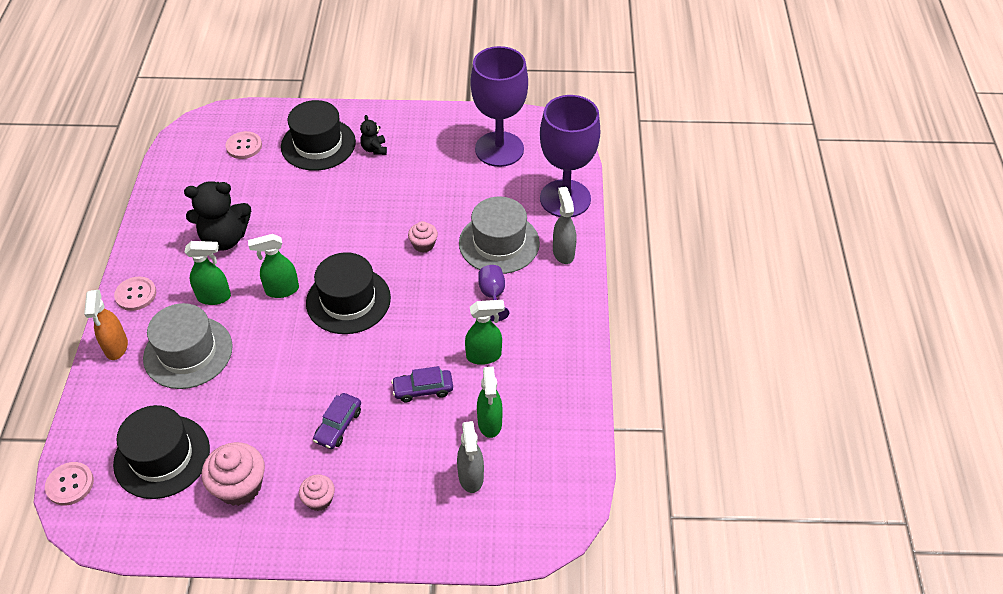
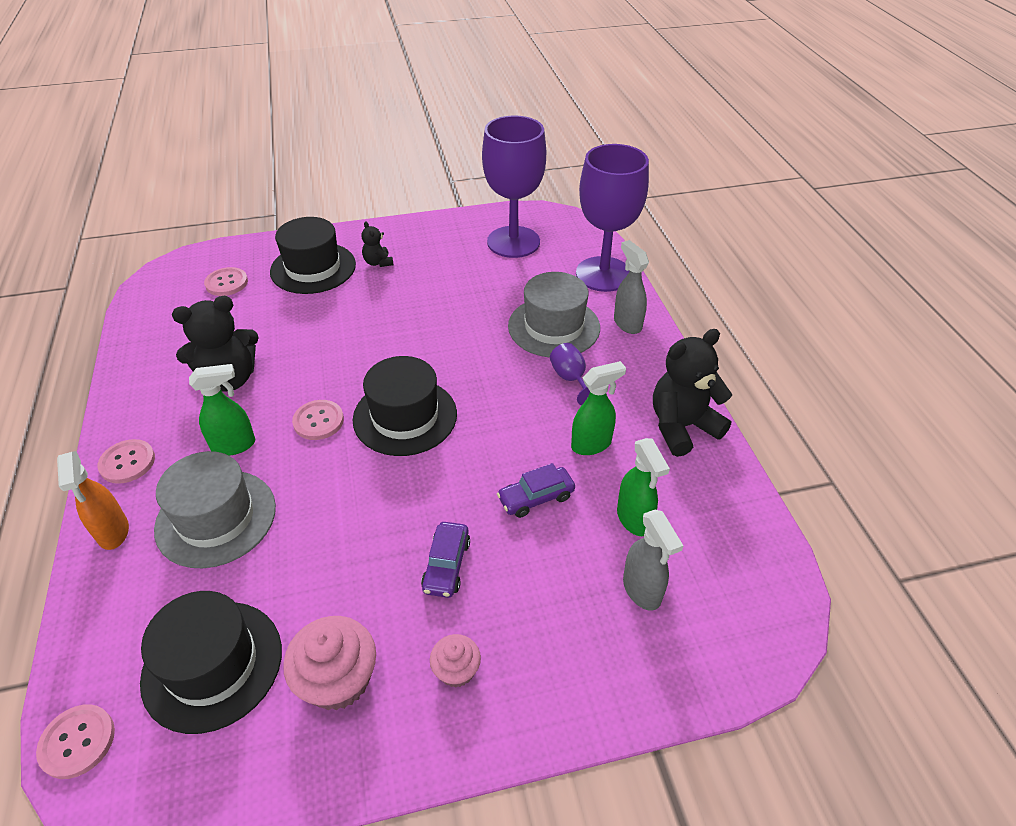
camera: 15 degrees left, 5 degrees down
(281, 290) = (318, 421): green spray bottle -> pink button
(423, 244) = (470, 343): pink cupcake -> none
(564, 357) = (682, 427): none -> black teddy bear

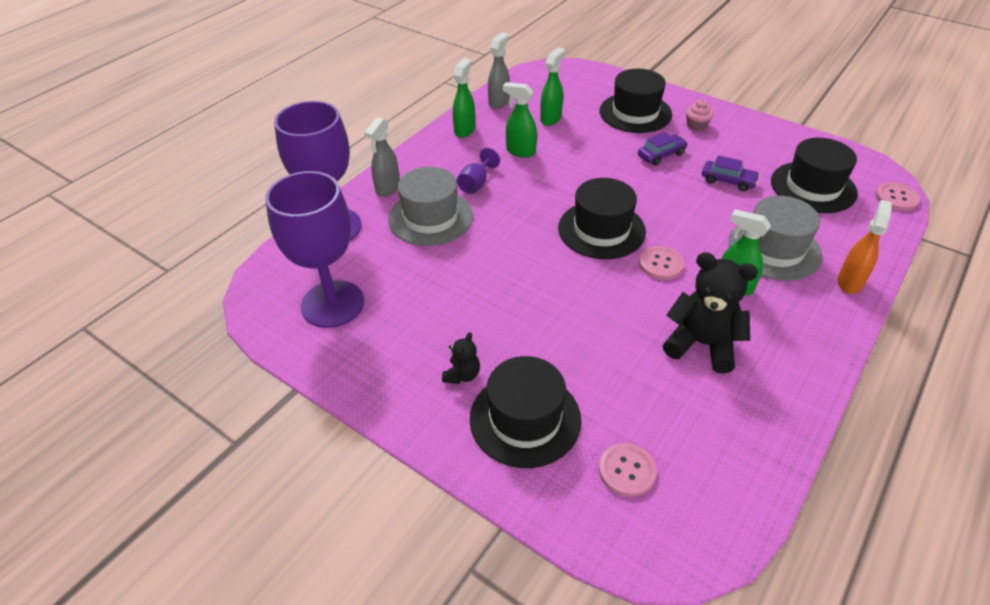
camera: 130 degrees left, 0 degrees up
(127, 462) = (823, 325): pink button -> none
(338, 680) = (753, 150): pink cupcake -> none
(536, 497) = (583, 151): purple car -> purple car (728, 181)
(559, 623) = (635, 113): none -> black hat
(642, 590) = (586, 101): grey spray bottle -> grey spray bottle (499, 102)
(682, 427) = (465, 130): black teddy bear -> green spray bottle

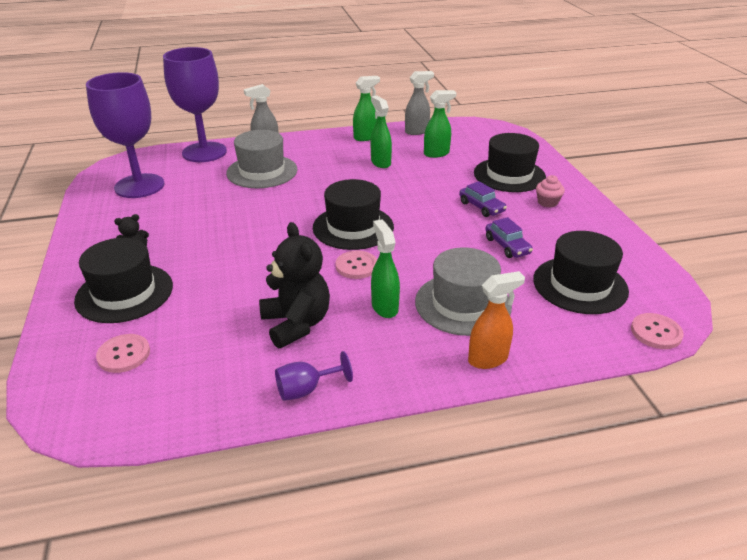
camera: 40 degrees right, 10 degrees down
(476, 184) = (320, 167): purple goblet -> purple goblet (306, 389)
(661, 155) = (481, 207): purple car -> purple car turned 45 degrees clockwise

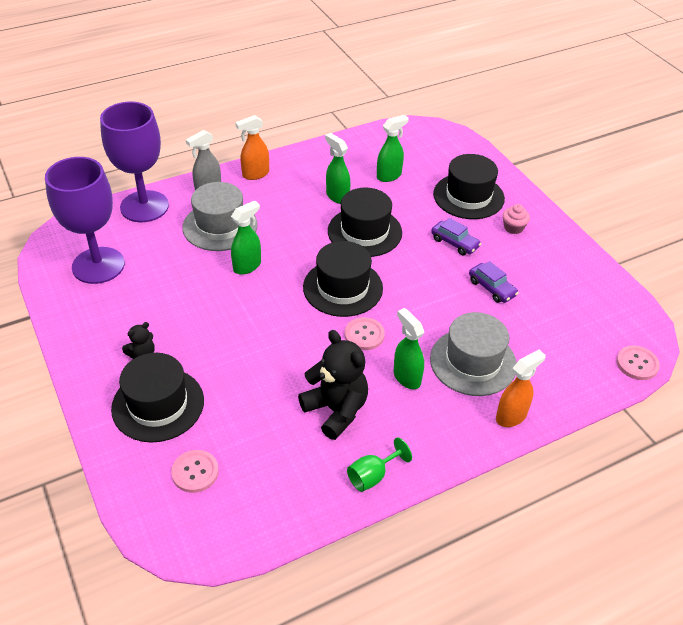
camera: 15 degrees left, 10 degrees up
(306, 389) = (372, 476): purple goblet -> green goblet
(313, 141) = (255, 174): none -> orange spray bottle
(366, 137) = (308, 161): green spray bottle -> green spray bottle (247, 266)
(417, 131) = (358, 146): grey spray bottle -> none
(580, 285) = (565, 323): black hat -> black hat (364, 232)

